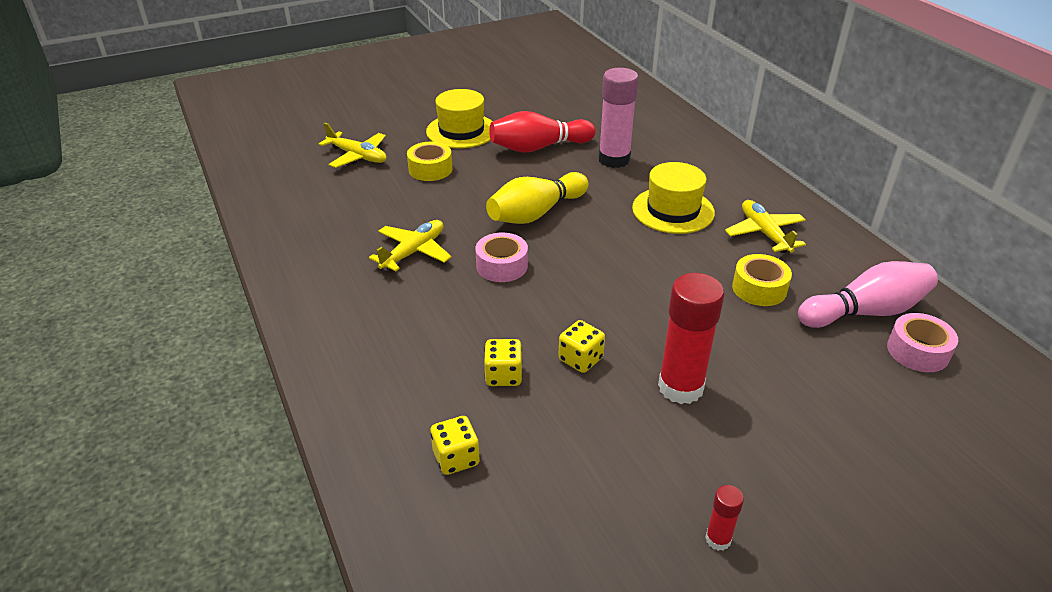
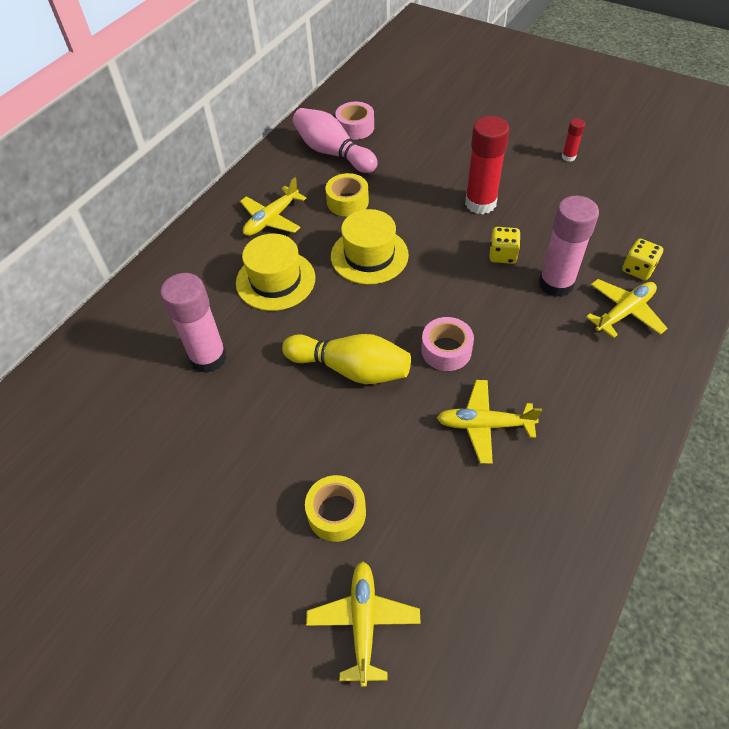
camera: 120 degrees left, 15 degrees up
(417, 403) = (624, 312): none -> yellow plane
(461, 131) = (225, 541): yellow hat -> yellow hat (369, 255)
(503, 375) = (556, 284): yellow dice -> pink glue stick
(538, 147) = (221, 435): red bowling pin -> none

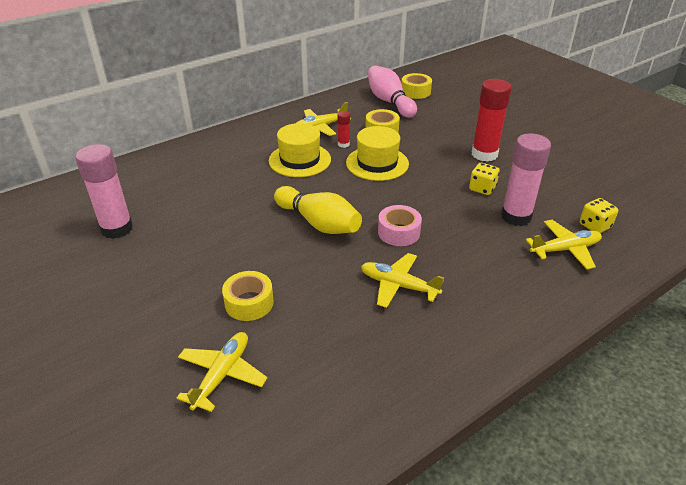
camera: 20 degrees right, 15 degrees down
(208, 358) = (223, 189): pink glue stick -> pink glue stick (117, 229)
(355, 127) = (415, 92): pink tape -> yellow tape
(568, 157) = (576, 144): red glue stick -> red glue stick (343, 144)

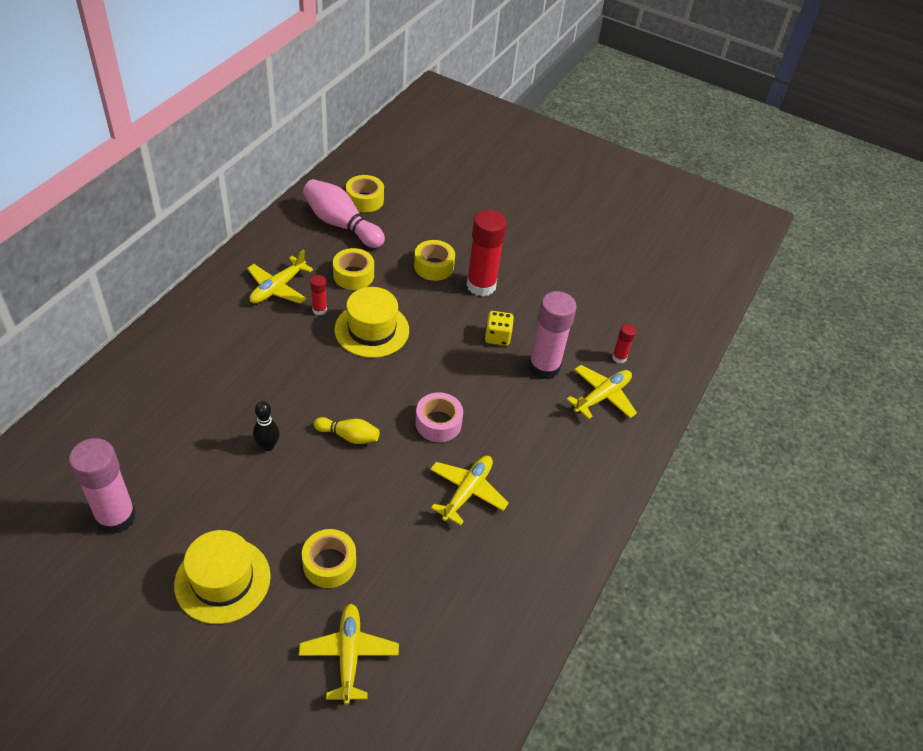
camera: 30 degrees left, 10 degrees up
(252, 214) = (268, 446): none -> black bowling pin
(299, 160) = (280, 348): yellow hat -> yellow hat (222, 580)
(318, 223) = (349, 436): yellow bowling pin -> yellow bowling pin, size x0.55
(398, 285) = (467, 491): yellow plane -> yellow plane turned 120 degrees clockwise
(449, 136) = (433, 266): none -> yellow tape
(595, 226) = (619, 357): yellow dice -> red glue stick

